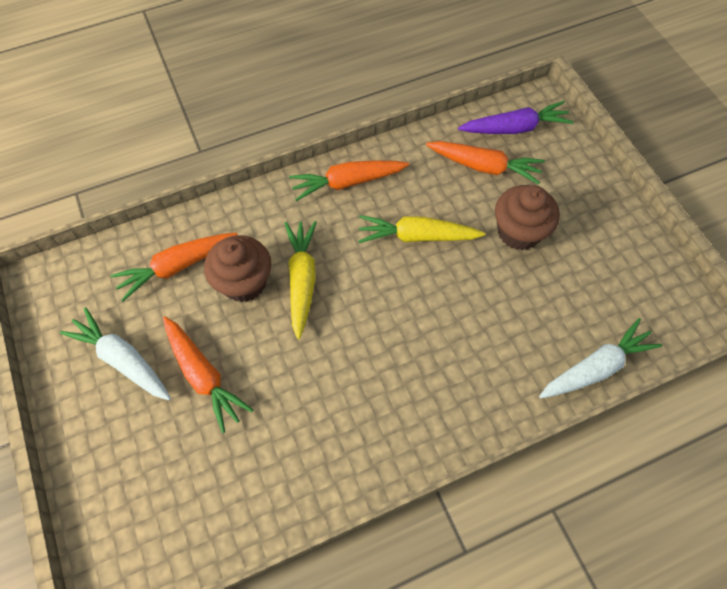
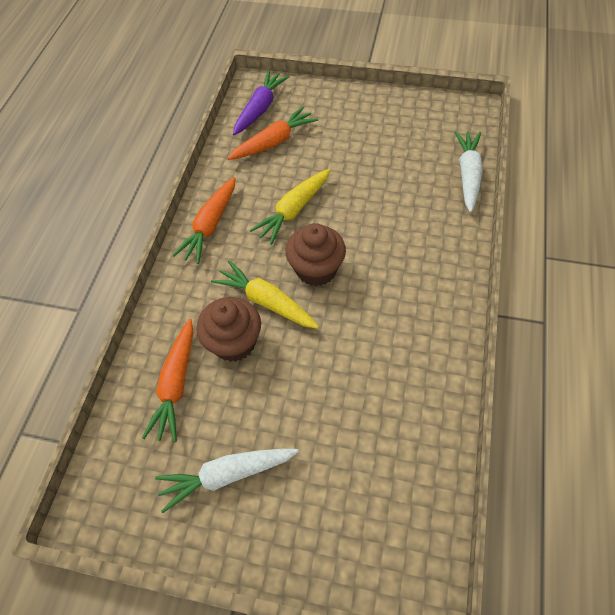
camera: 50 degrees left, 5 degrees down
(203, 375) = (292, 417): orange carrot -> none
(518, 232) = (340, 154): brown cupcake -> brown cupcake (316, 269)

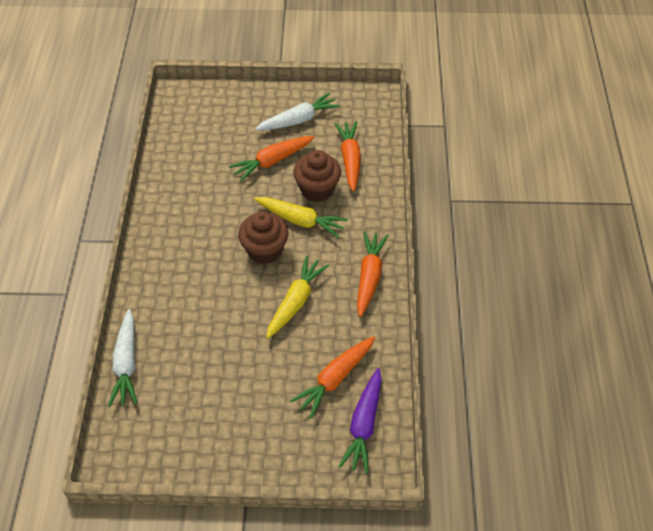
camera: 165 degrees right, 5 degrees down
(283, 399) = (272, 161): none -> orange carrot

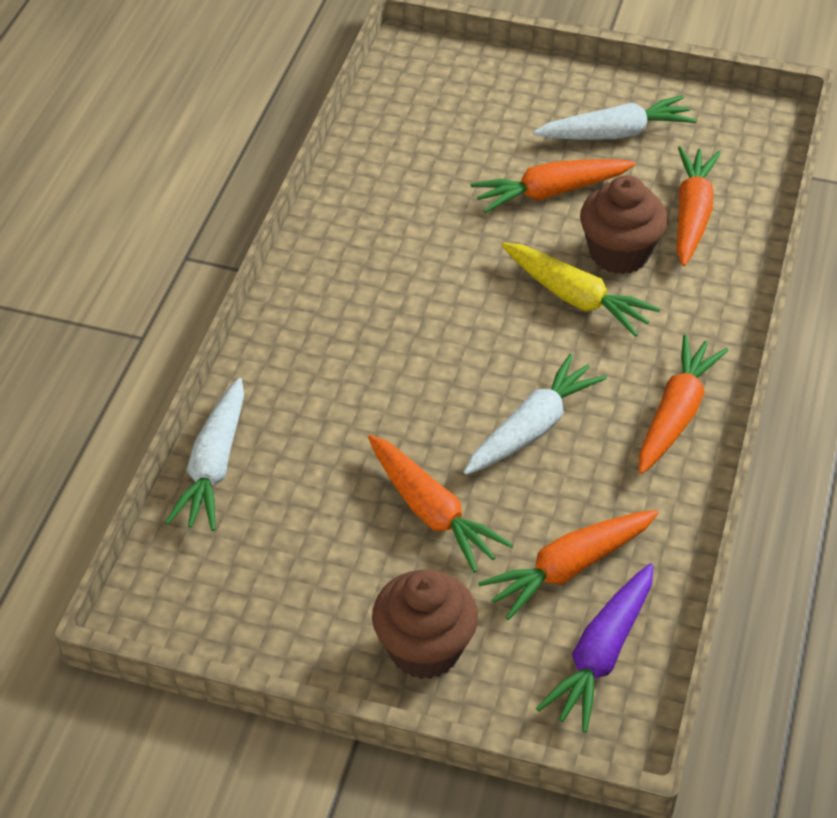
camera: 15 degrees right, 5 degrees down
(253, 363) = (431, 512): none -> orange carrot
(265, 250) = (499, 334): brown cupcake -> brown cupcake (424, 648)
(295, 301) = (532, 428): yellow carrot -> white carrot

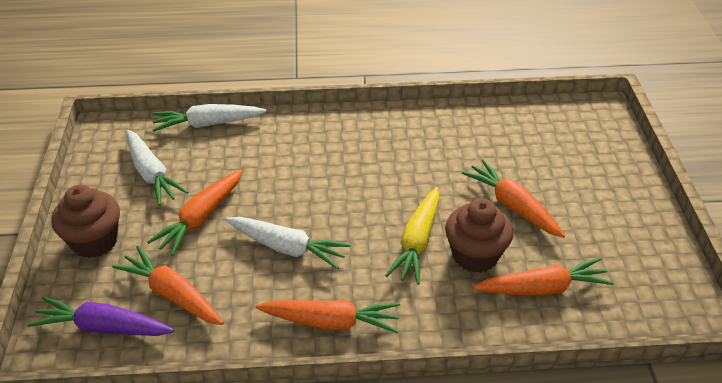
camera: 70 degrees right, 5 degrees down
(615, 133) = (599, 225): white carrot -> white carrot (151, 174)

